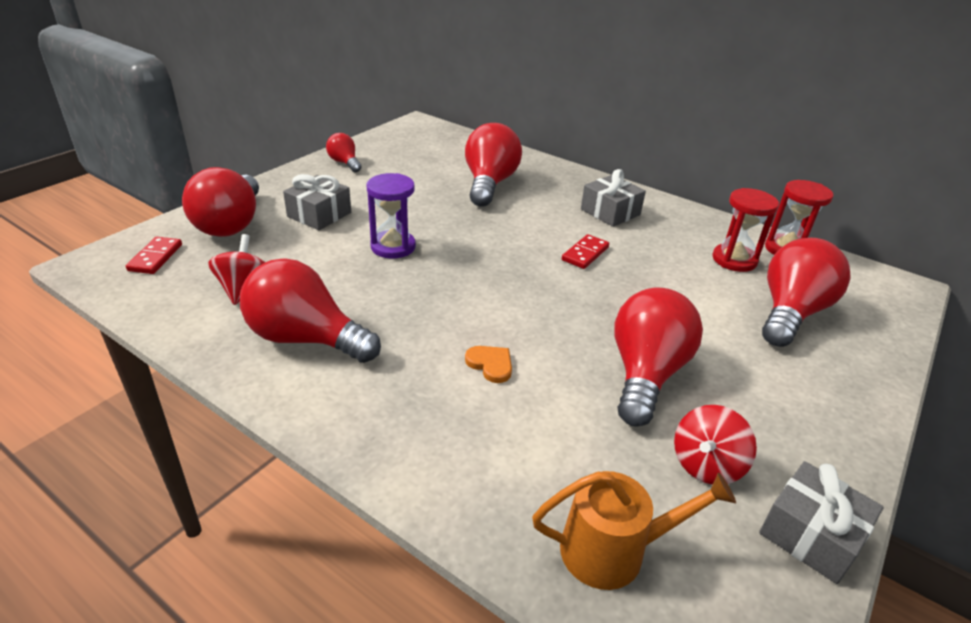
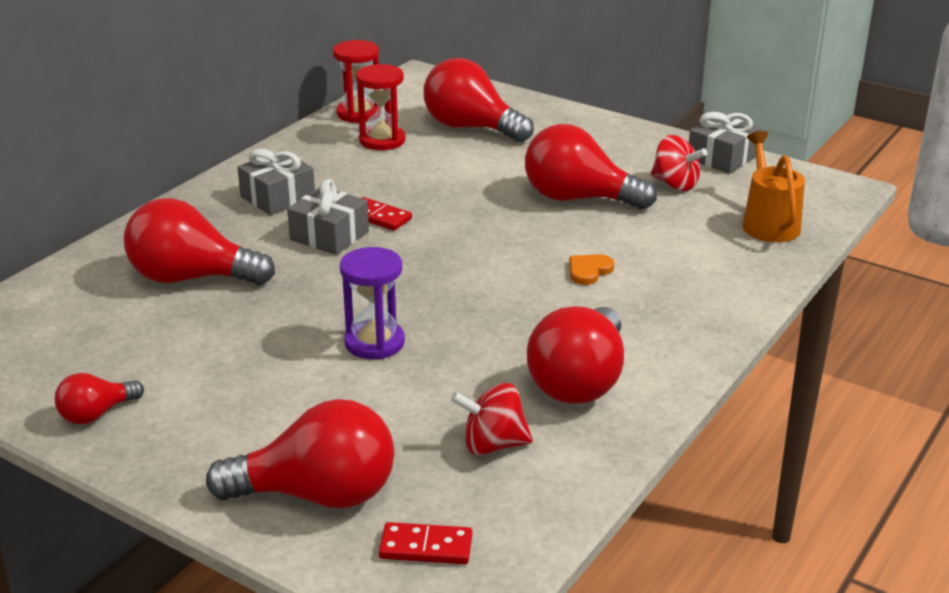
camera: 90 degrees left, 5 degrees down
(319, 214) = (286, 414): grey gift -> grey gift (329, 236)

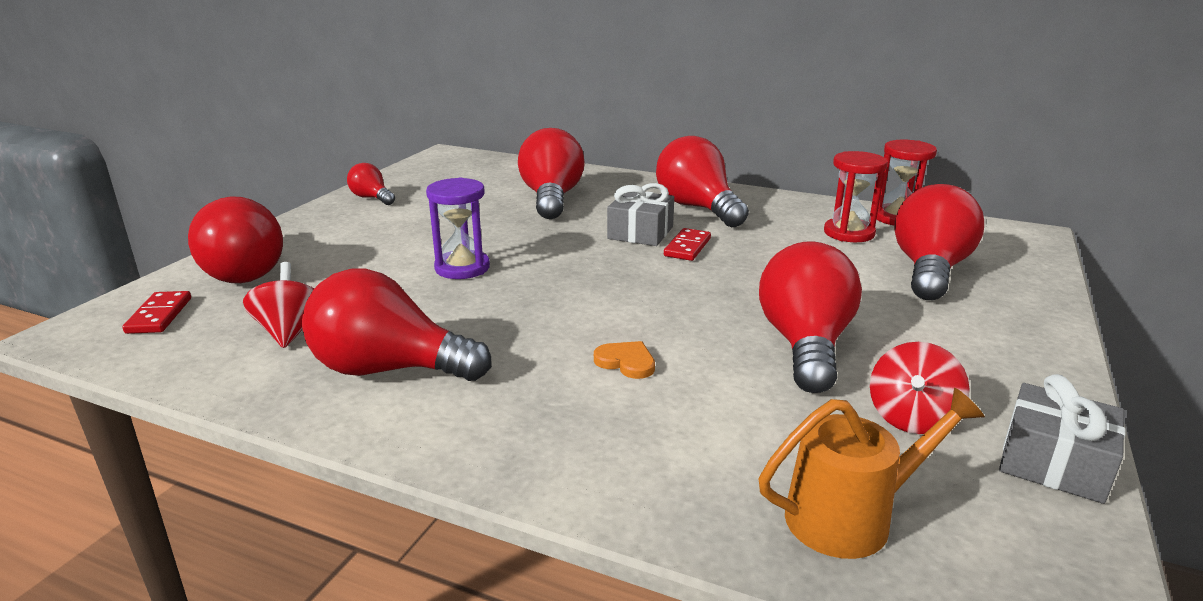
camera: 80 degrees right, 5 degrees down
(278, 197) = (697, 208): grey gift -> red light bulb

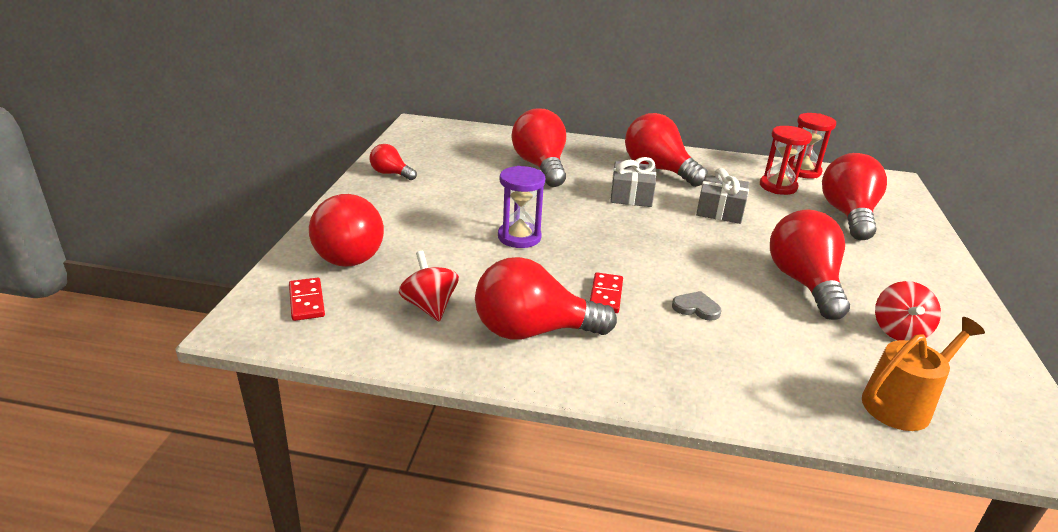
camera: 15 degrees left, 5 degrees up
(626, 362) = (696, 308): orange heart -> grey heart
(687, 247) = (674, 206): red domino -> red domino (605, 295)
(1053, 463) = (992, 353): grey gift -> grey gift (720, 210)

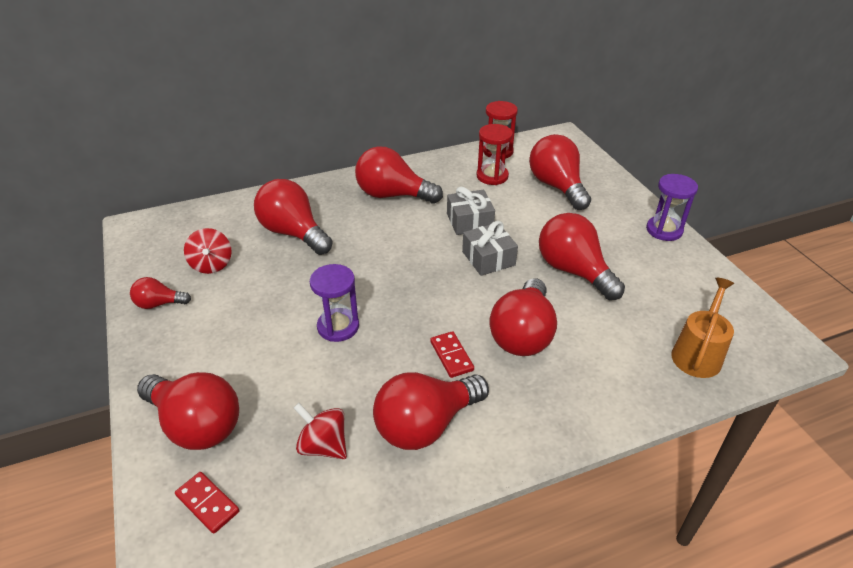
camera: 30 degrees left, 10 degrees up
(631, 195) = (393, 235): grey gift -> grey gift (488, 258)
(696, 308) = (522, 334): grey heart -> red light bulb
(899, 331) = (656, 288): red spinning top -> red spinning top (212, 265)
(957, 290) = (664, 230): none -> purple hourglass

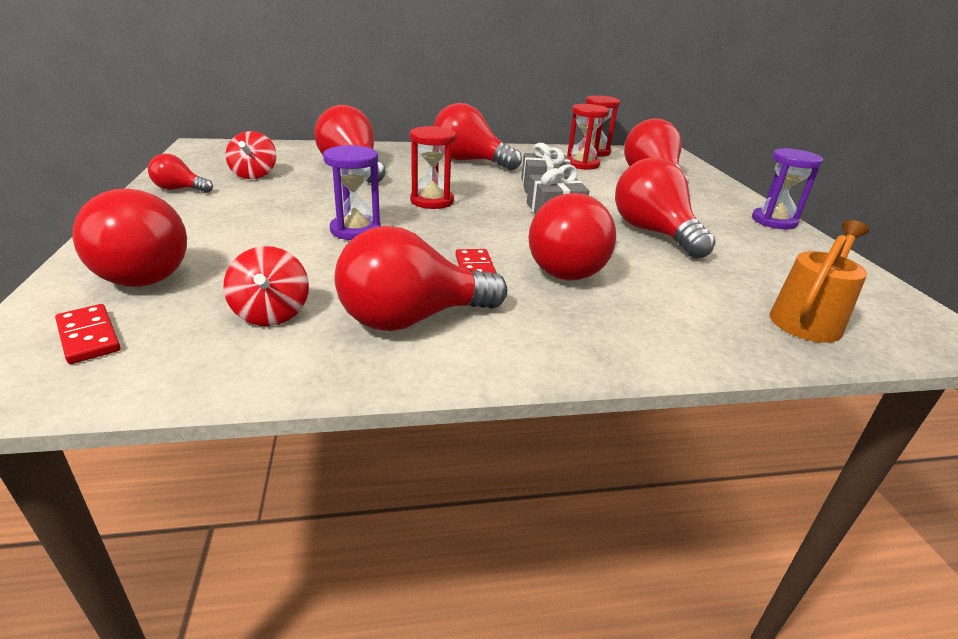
camera: 10 degrees right, 10 degrees down
(323, 445) = (271, 314): red spinning top -> red spinning top turned 150 degrees counterclockwise
(383, 268) = (432, 201): none -> red hourglass

